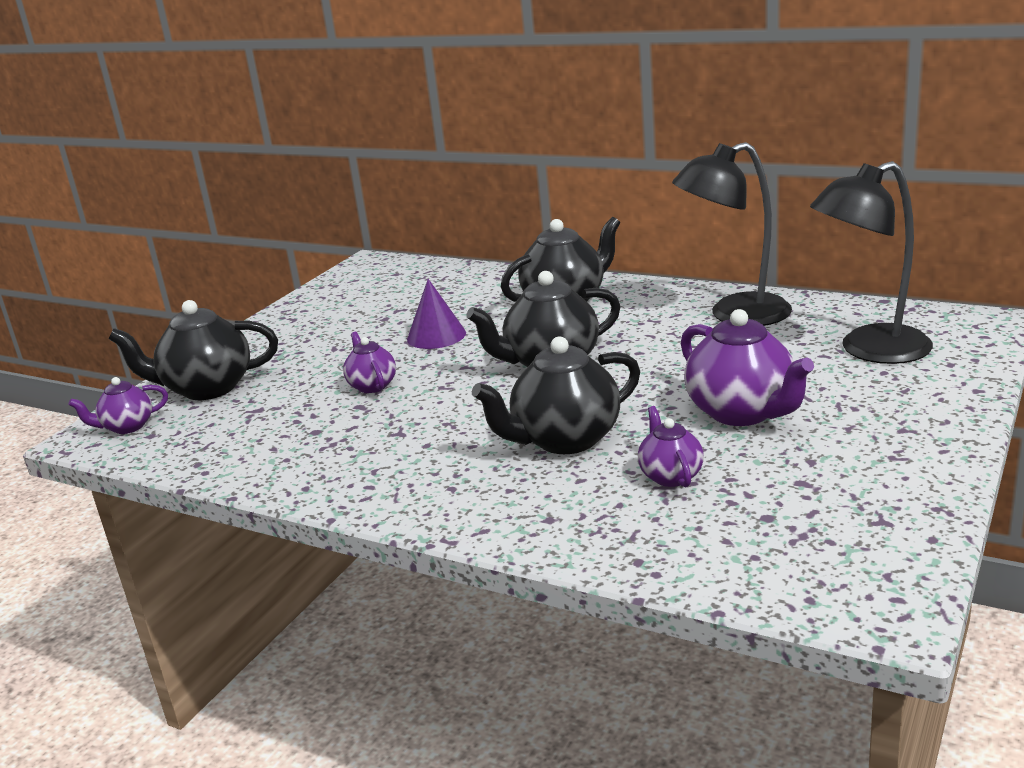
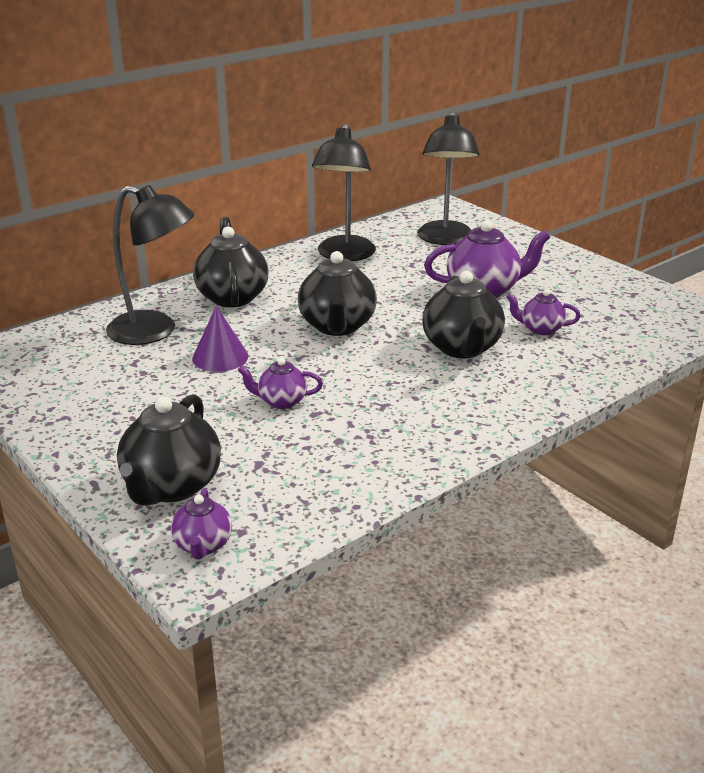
camera: 70 degrees left, 5 degrees up
(462, 297) = (155, 331): none -> black lamp

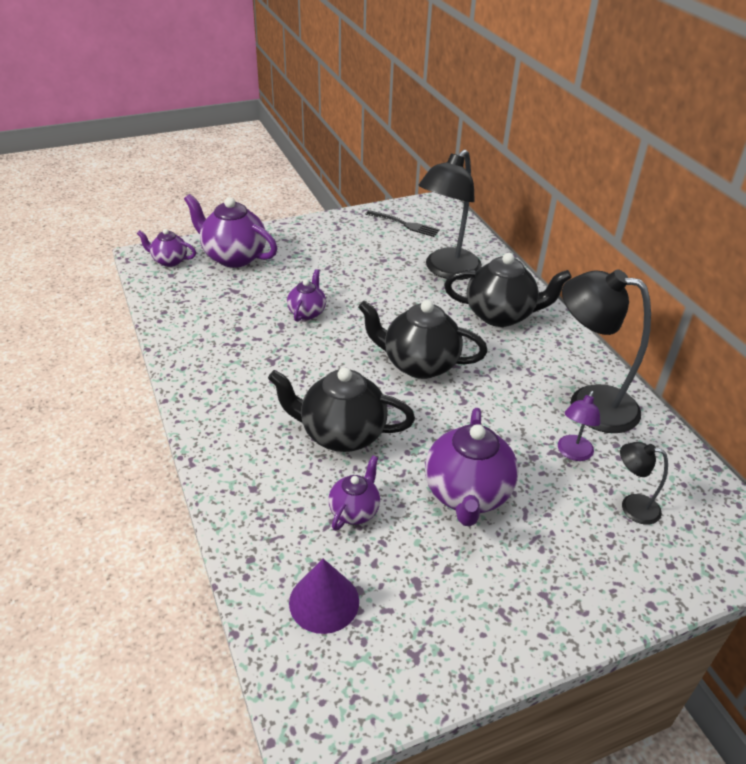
camera: 105 degrees right, 10 degrees up
(45, 371) = (404, 224): none -> black fork
(171, 487) = (233, 257): black teapot -> purple teapot
(220, 357) = (390, 294): purple cone -> purple cone (324, 601)
(407, 258) = (573, 453): none -> purple lamp
(445, 239) = (632, 506): black lamp -> black lamp, size x0.49

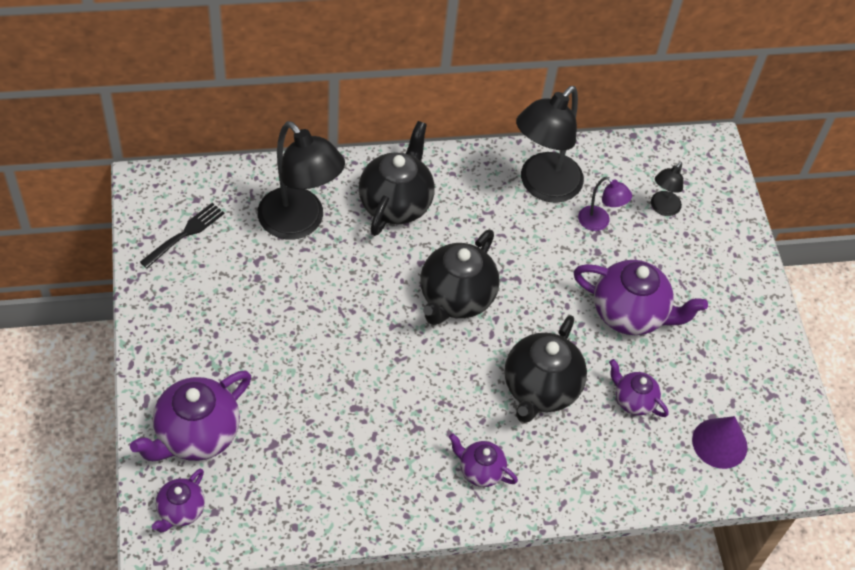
camera: 80 degrees left, 15 degrees up
(307, 312) = (339, 378): purple teapot -> purple teapot (480, 470)

